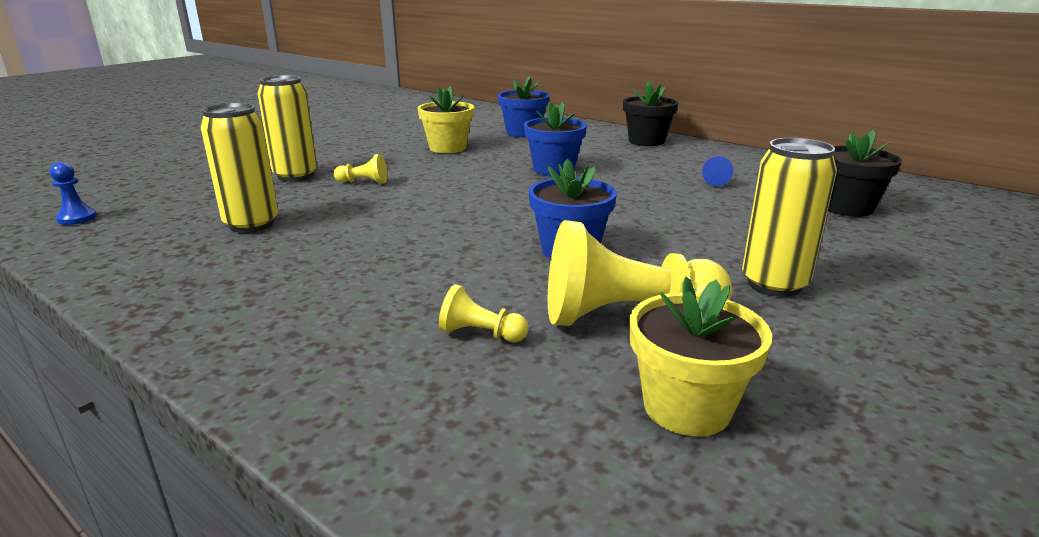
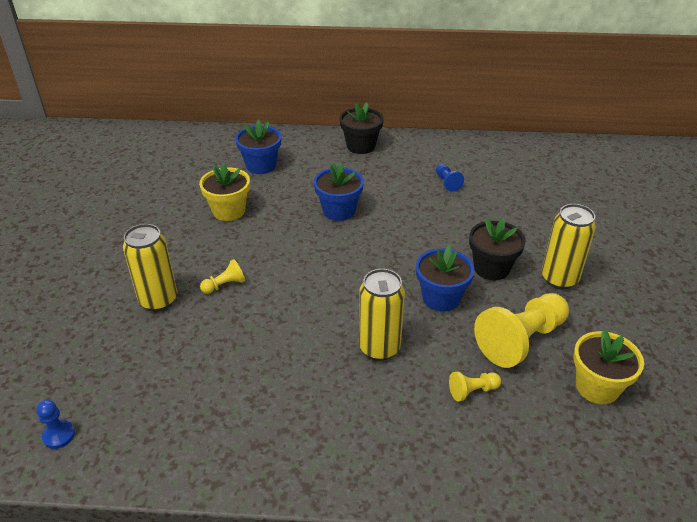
camera: 35 degrees left, 15 degrees up
(251, 224) = (213, 371): yellow can -> yellow can (379, 348)
(846, 207) = (537, 187): black flower pot -> black flower pot (491, 268)

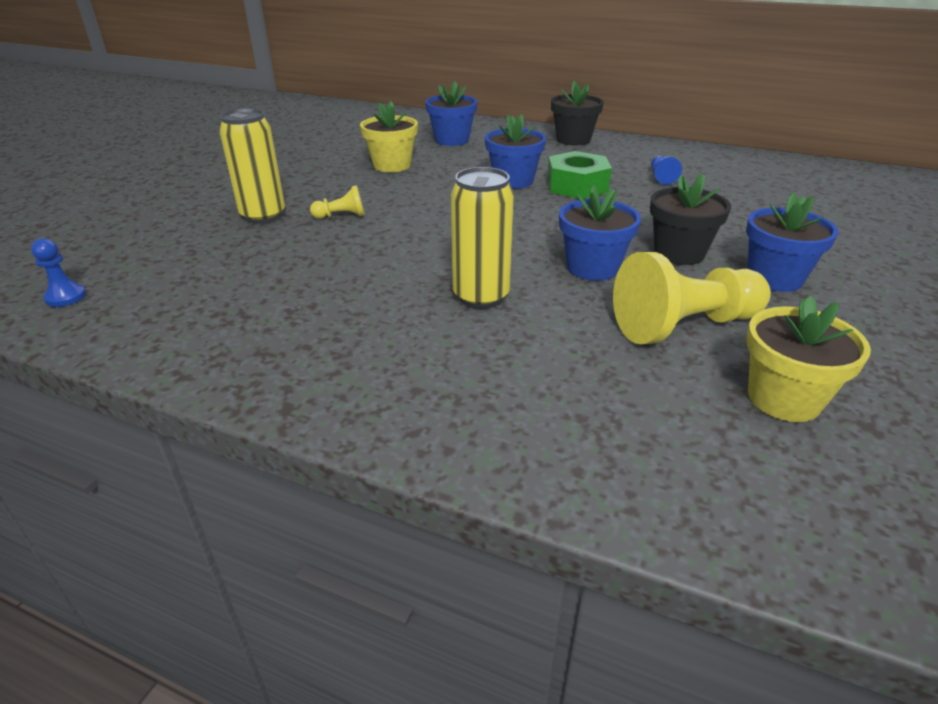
camera: 20 degrees right, 5 degrees down
(390, 207) = (577, 186): none -> green nut
(472, 391) = (582, 362): yellow pawn -> none
(559, 279) = (774, 278): yellow can -> blue flower pot

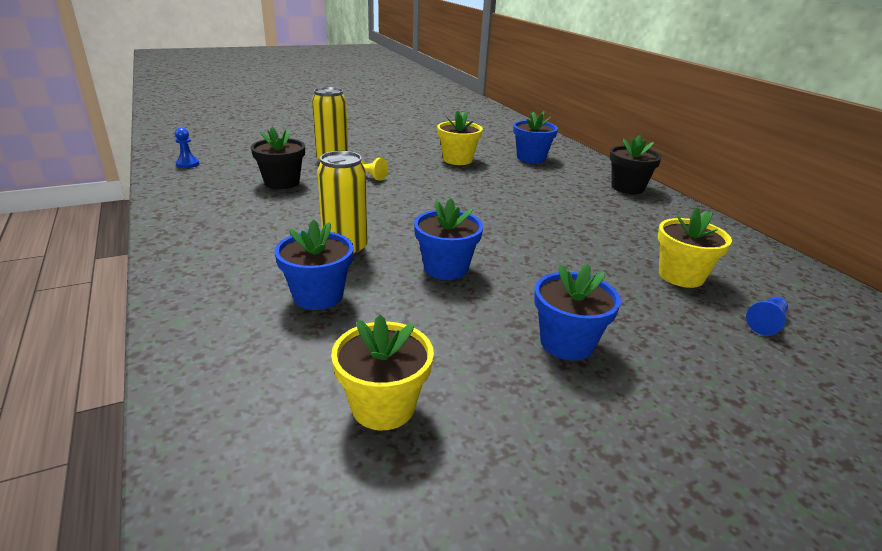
camera: 40 degrees right, 5 degrees down
(513, 181) = (515, 197): blue flower pot -> blue flower pot (318, 296)
(577, 186) = (555, 217): green nut -> none
(661, 177) = (642, 239): blue pawn -> blue pawn (766, 323)
(679, 253) = (529, 290): black flower pot -> black flower pot (282, 182)
(684, 326) = (423, 330): yellow pawn -> none
(732, 194) = (681, 276): none -> yellow flower pot

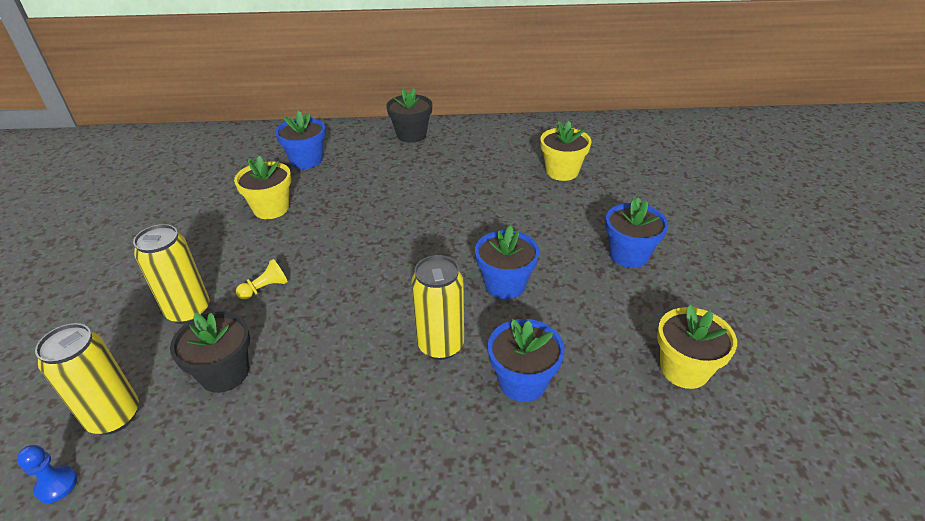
camera: 65 degrees left, 10 degrees up
(238, 164) = (114, 416): none -> yellow can
(766, 323) = (626, 165): blue pawn -> none

